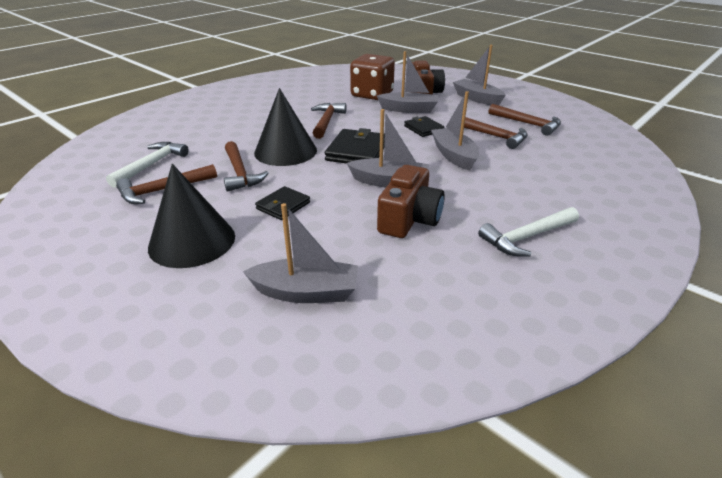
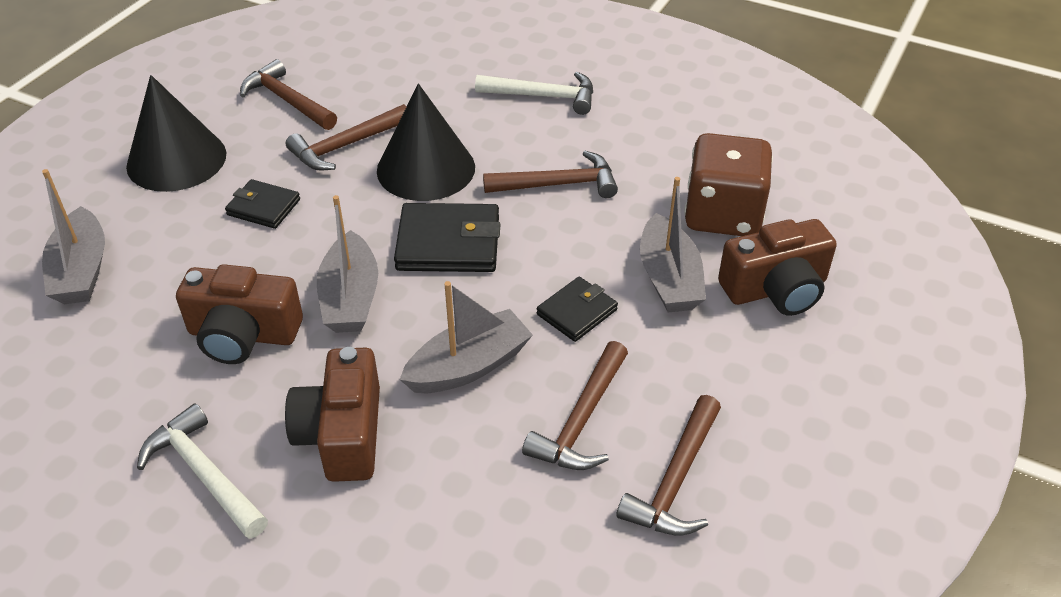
camera: 75 degrees right, 10 degrees up
(151, 165) = (350, 68): white hammer -> white hammer (543, 96)
(477, 98) = (795, 382): grey boat -> none
(497, 192) = (342, 434): none -> brown camera

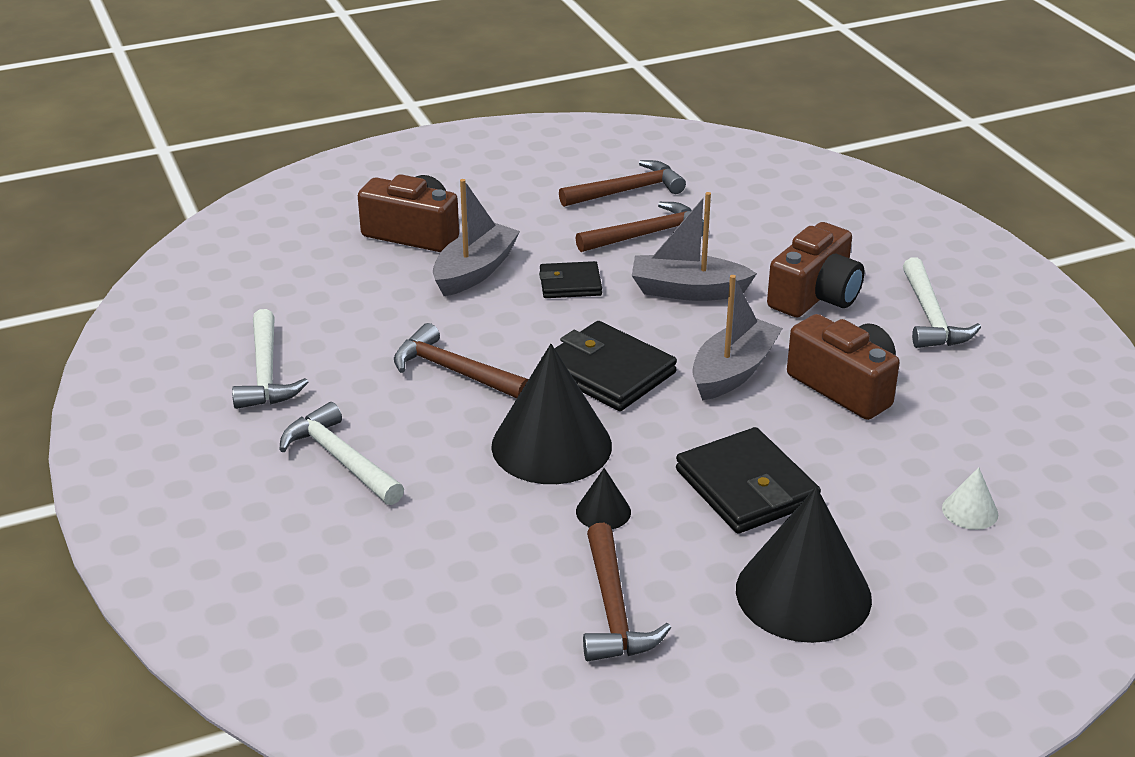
camera: 140 degrees left, 10 degrees down
(81, 271) = (970, 511): grey boat -> white cone
(263, 207) = (746, 487): black wallet -> black wallet, size x1.66
(346, 146) = (603, 511): brown hammer -> black cone
(673, 119) = (266, 373): none -> white hammer
(723, 215) = (365, 287): brown dice -> none

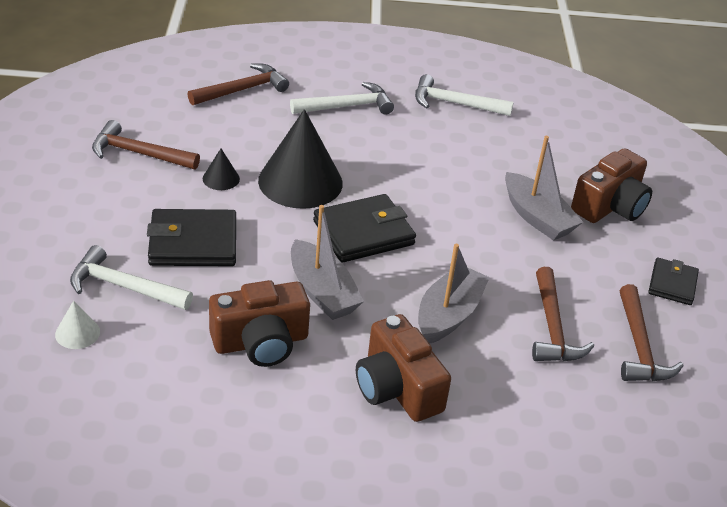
camera: 110 degrees right, 5 degrees up
(454, 371) = (410, 170): brown hammer -> brown hammer (242, 90)
(570, 284) = (493, 257): black wallet -> black wallet (672, 284)
(803, 593) = (82, 223): black cone -> none
(930, 317) = (318, 448): white hammer -> white hammer (124, 287)

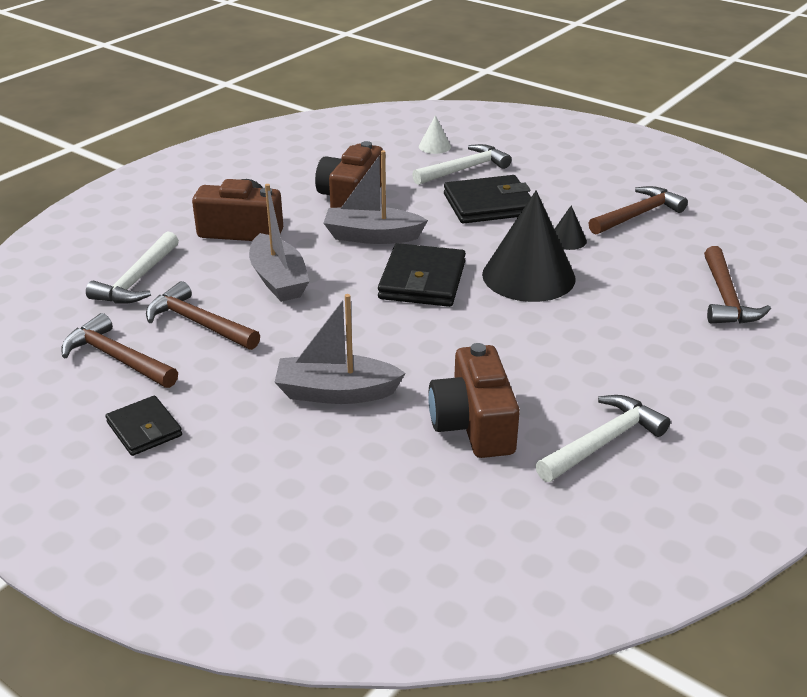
camera: 130 degrees right, 5 degrees down
(193, 243) = (488, 204): black wallet -> black wallet turned 45 degrees clockwise
(346, 106) = (649, 353): white hammer -> white hammer (138, 280)
(610, 206) = (295, 460): brown camera -> brown camera (473, 424)

